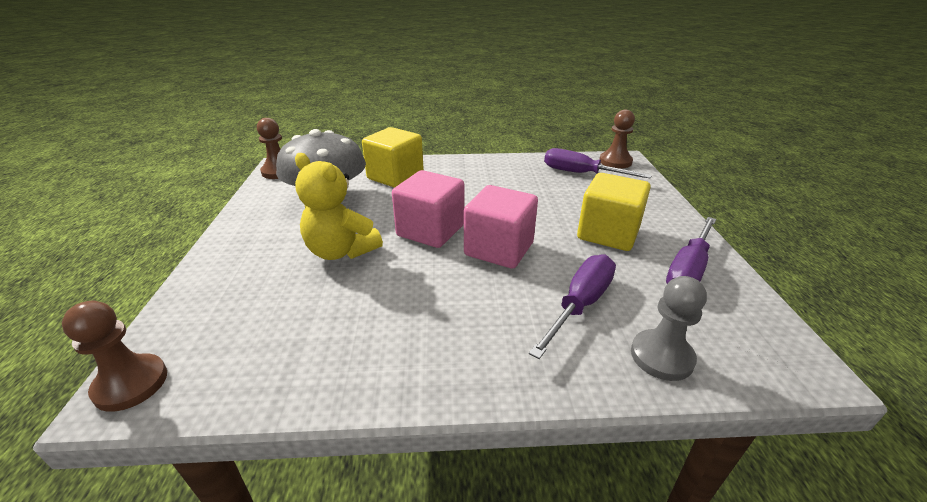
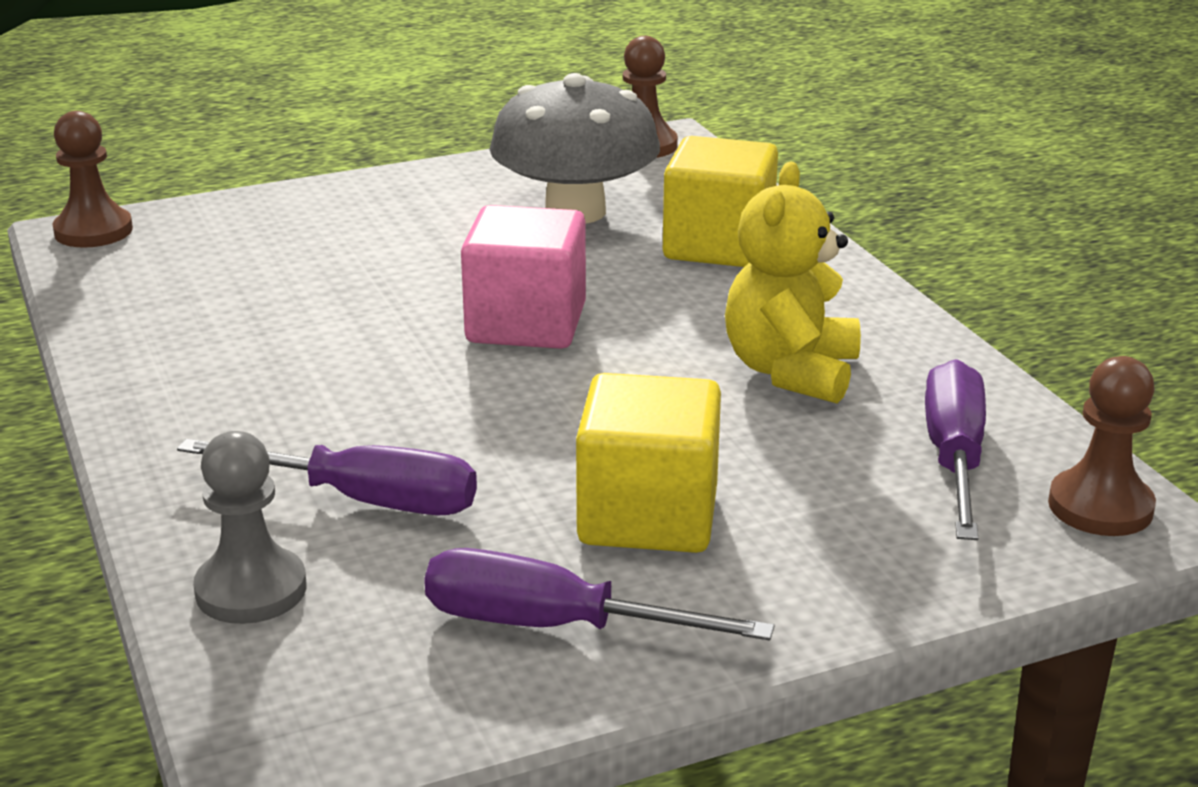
camera: 70 degrees right, 5 degrees down
(341, 251) = (412, 267): yellow teddy bear -> yellow teddy bear (791, 371)
(499, 249) = (503, 399): pink cube -> none

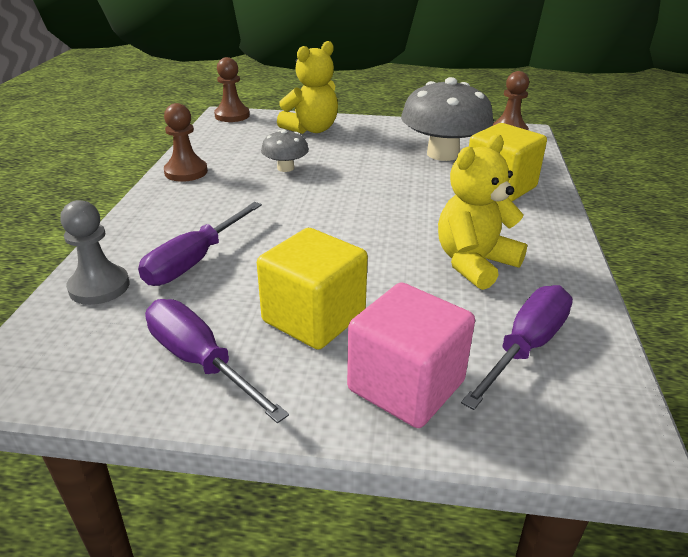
camera: 30 degrees right, 5 degrees up
(291, 222) = (311, 129): none -> yellow teddy bear
(330, 306) = (285, 168): none -> grey mushroom
(364, 500) = (194, 261): purple screwdriver -> purple screwdriver turned 75 degrees clockwise
(526, 324) = (362, 199): pink cube -> pink cube (406, 385)
(1100, 507) = (599, 418): brown pawn -> brown pawn (186, 172)

